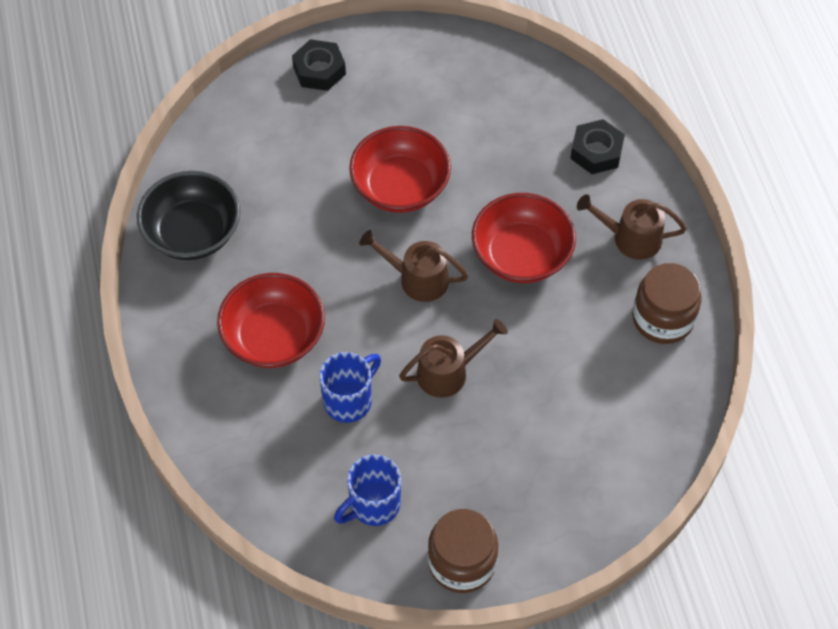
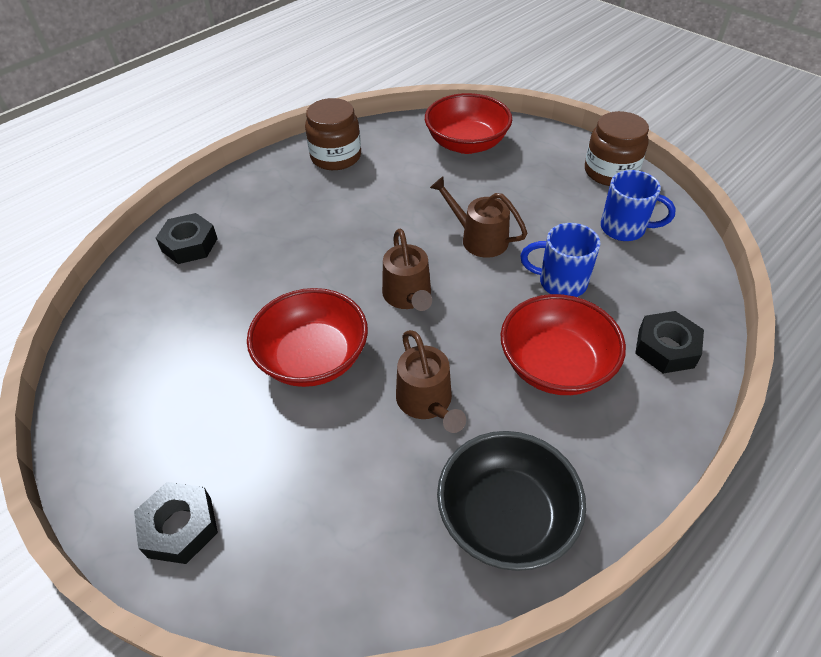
camera: 120 degrees left, 10 degrees down
(229, 425) = (666, 348): none -> black nut
(521, 255) = (333, 245): red bowl -> red bowl (466, 143)
(631, 238) = (272, 195): brown watering can -> brown watering can (427, 402)

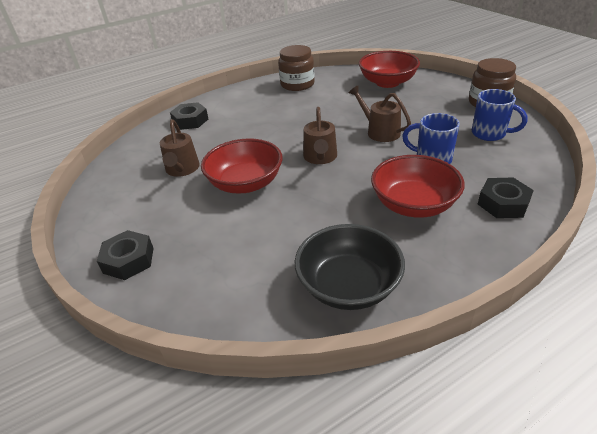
camera: 15 degrees right, 10 degrees down
(427, 402) = (313, 215): brown watering can -> brown watering can (182, 169)

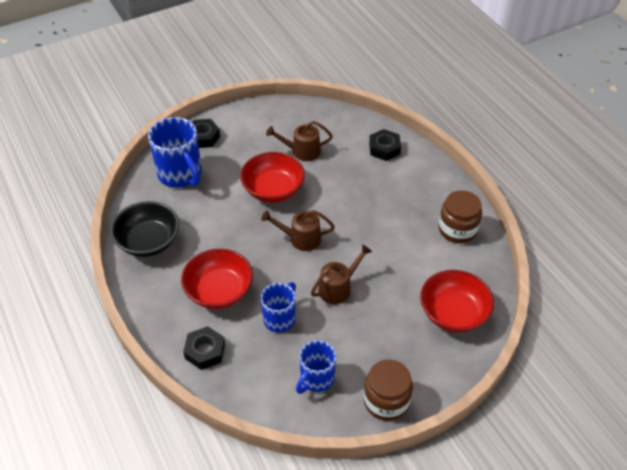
camera: 90 degrees right, 10 degrees up
(208, 272) = (181, 175): none -> blue mug

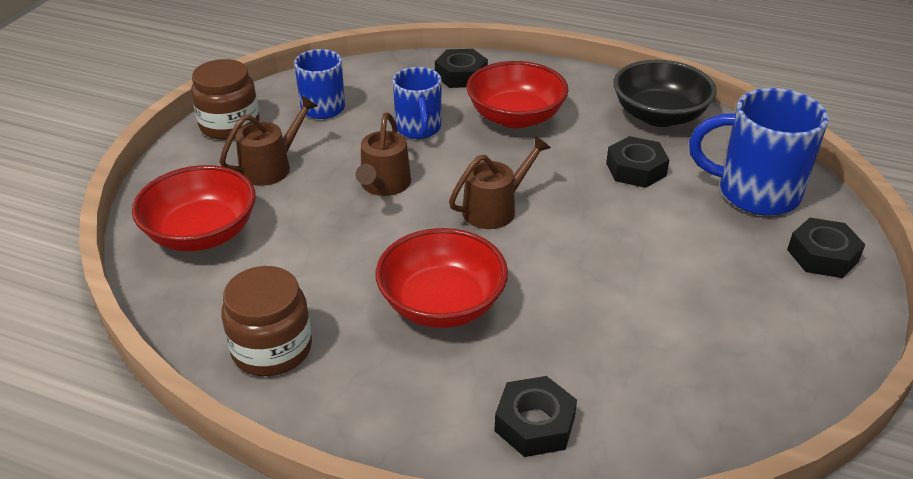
camera: 140 degrees right, 10 degrees down
(210, 218) = (636, 169): none -> black nut
(273, 190) = (613, 244): red bowl -> red bowl (442, 304)
(302, 151) = (659, 326): brown watering can -> brown watering can (271, 167)

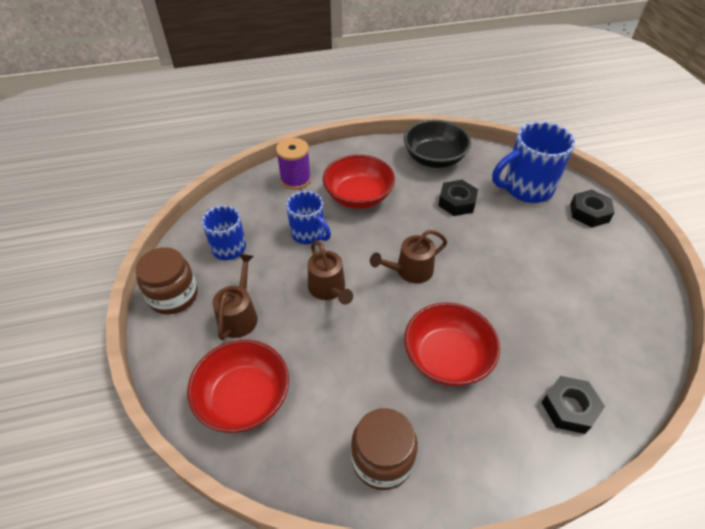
camera: 35 degrees left, 10 degrees up
(461, 75) = (295, 179): black nut -> purple spool
(495, 209) = (410, 271): brown watering can -> brown watering can turned 135 degrees counterclockwise

